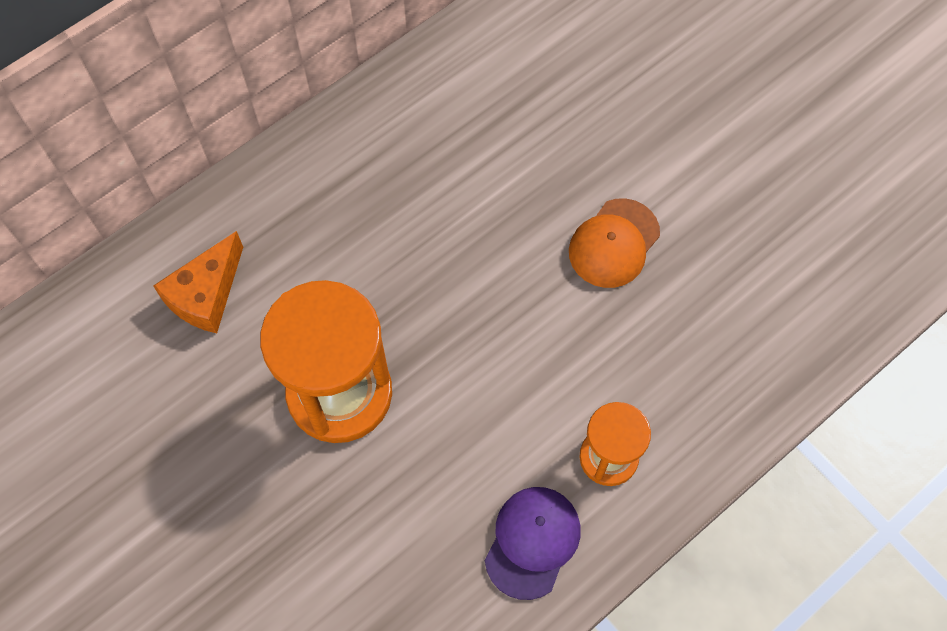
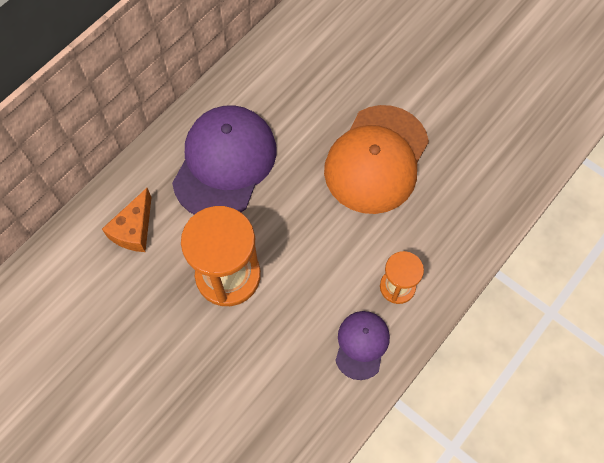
camera: 10 degrees left, 0 degrees up
(369, 211) = (225, 163): none -> purple cap
(614, 243) = (376, 159): orange cap -> orange cap, size x1.97

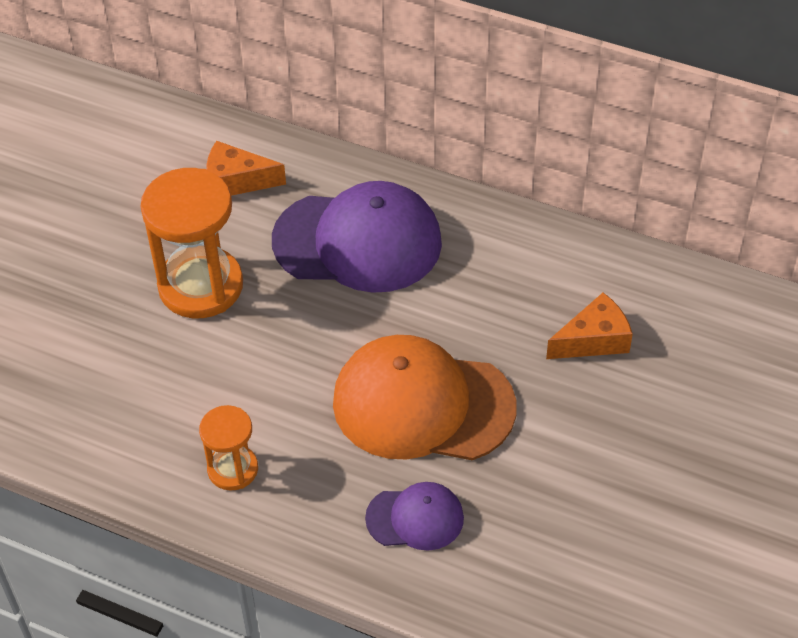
camera: 75 degrees right, 15 degrees down
(354, 53) = (593, 340): none -> orange cheese
(361, 344) = (141, 446): purple cap -> purple cap (415, 518)

